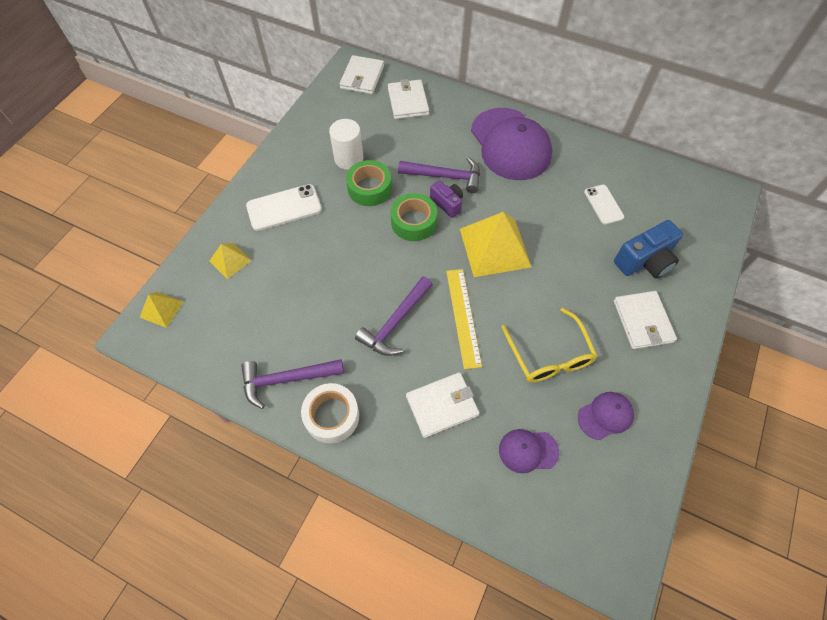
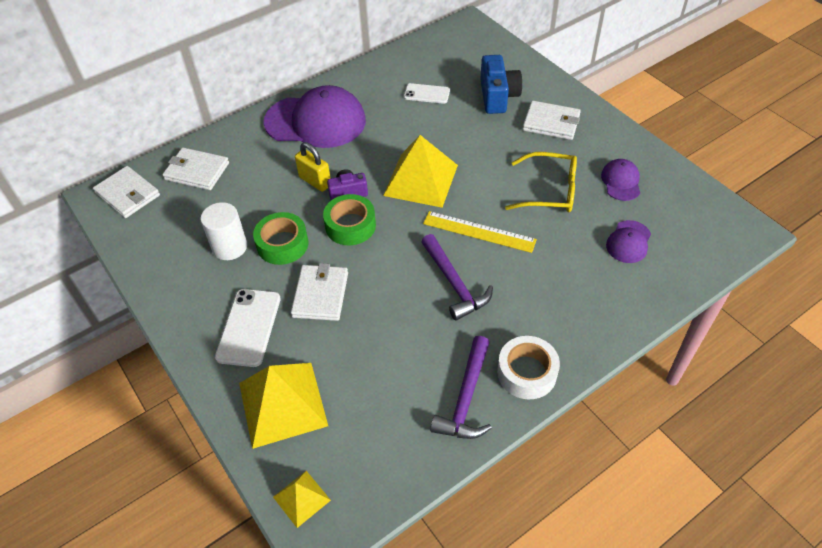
camera: 60 degrees left, 10 degrees down
(230, 260) = (282, 403): yellow pyramid -> yellow pyramid, size x1.97
(442, 405) = (559, 282): white wallet -> white wallet (320, 294)
(445, 176) = (315, 181): purple hammer -> yellow padlock

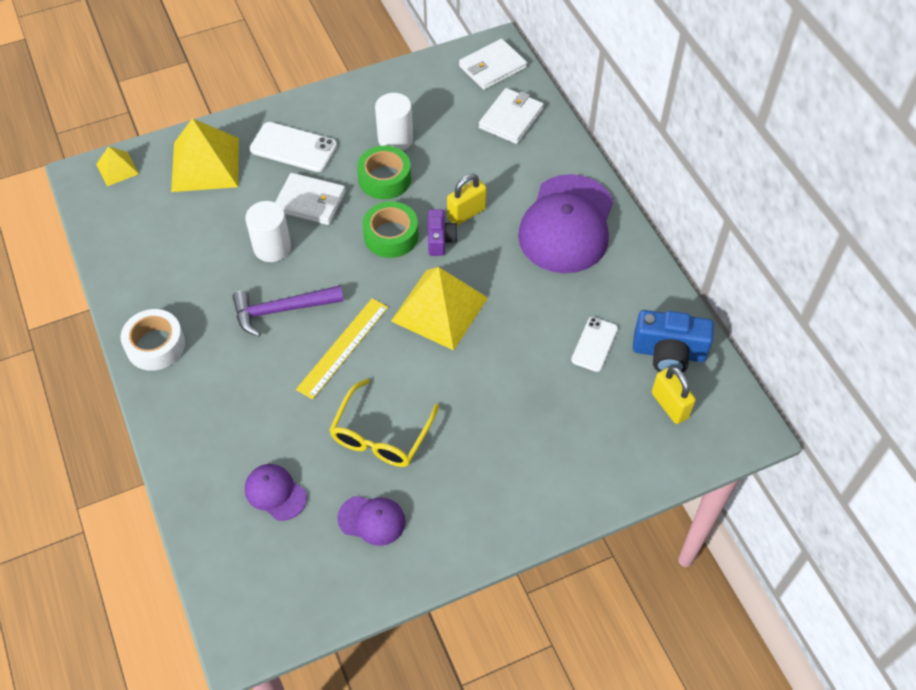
camera: 100 degrees right, 5 degrees up
(384, 310) = (272, 247): none -> white cylinder
(464, 56) = (670, 405): none -> yellow padlock
(466, 398) = (152, 292): purple hammer -> none
(498, 96) = (571, 424): blue camera -> blue camera (668, 353)
(551, 123) = (502, 473): white wallet -> none

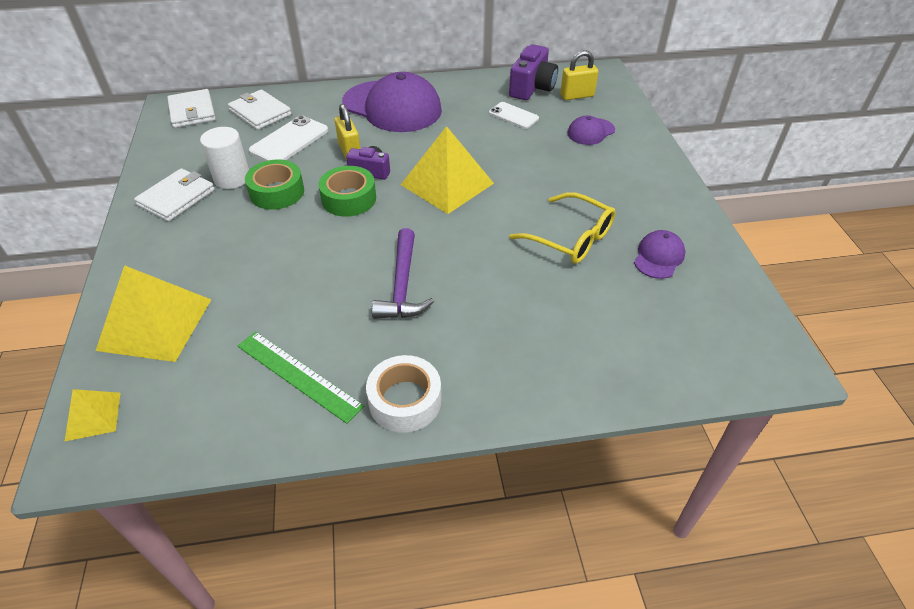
camera: 75 degrees left, 10 degrees down
(170, 270) = (298, 375): none -> green ruler
(272, 247) = (315, 282): white cylinder -> none
(275, 493) = (622, 318): purple cap -> purple cap (590, 132)
(293, 147) = (187, 248): white phone -> white phone (289, 141)
(310, 201) = (271, 245): white wallet -> white wallet (176, 197)
(343, 347) = (466, 248): yellow ruler -> none
(668, 353) = (532, 88): blue camera -> purple camera

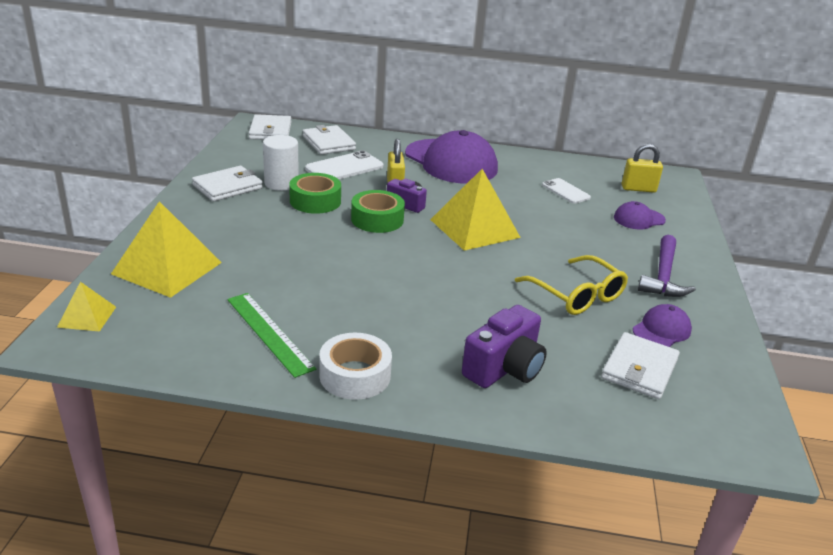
camera: 15 degrees right, 15 degrees down
(402, 285) = (394, 292): purple hammer -> purple hammer (663, 276)
(532, 88) = (595, 174): purple camera -> purple camera (504, 368)
(657, 308) = (639, 369): none -> white wallet

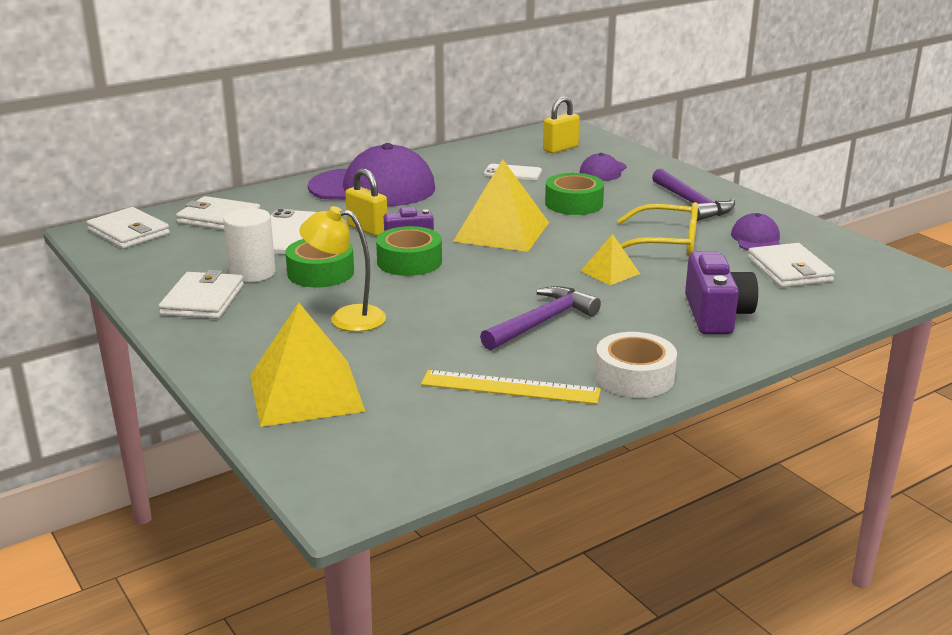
camera: 40 degrees left, 5 degrees down
(87, 316) = (322, 468): yellow pyramid -> yellow pyramid (610, 272)
(269, 333) = (510, 387): green ruler -> yellow ruler
(273, 236) = (346, 318): none -> yellow lamp
(374, 302) = (542, 322): none -> purple hammer
(566, 232) = (574, 203): none -> green tape

